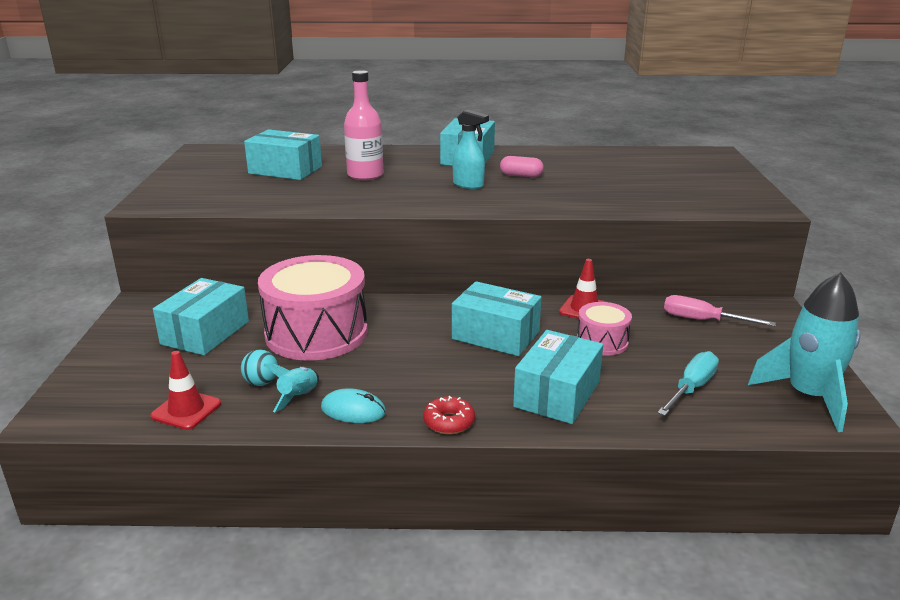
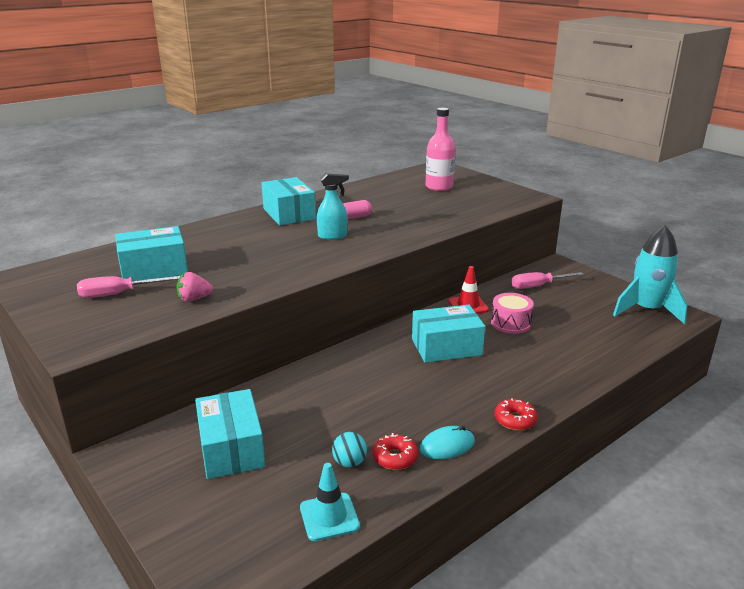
camera: 40 degrees left, 0 degrees up
(186, 410) = (329, 517): red traffic cone -> turquoise traffic cone
(232, 179) = (118, 294): none -> pink screwdriver
(270, 198) = (194, 299): none -> pink strawberry
(298, 397) = (395, 458): turquoise rocket -> red donut
(316, 333) = (325, 404): pink drum -> none
(365, 175) = (236, 252): pink bottle -> pink bottle (439, 187)
(557, 394) = (540, 369): turquoise box -> none
(691, 388) = (595, 331): turquoise screwdriver -> none

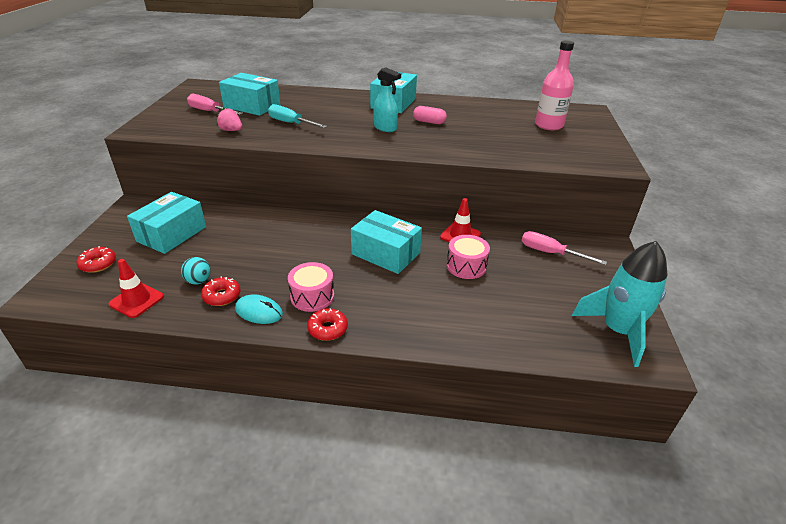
camera: 45 degrees right, 10 degrees up
(213, 524) = (98, 264): none -> red donut
(239, 267) = (291, 123): none -> turquoise screwdriver
(329, 517) = (136, 300): turquoise traffic cone -> red traffic cone
(460, 408) = (312, 296): none -> pink drum

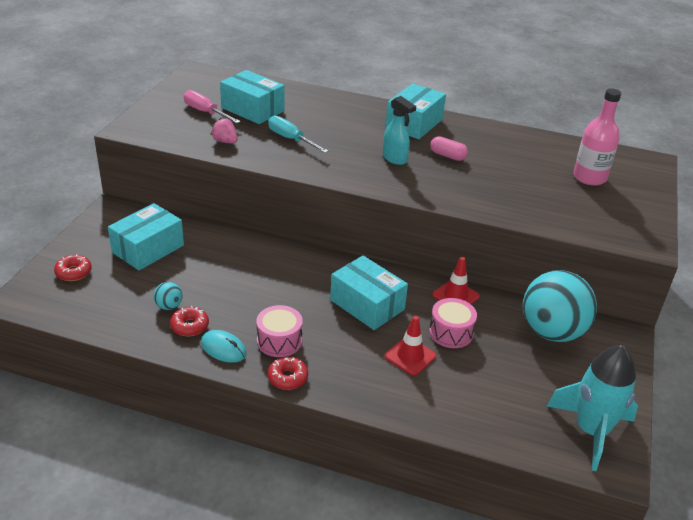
camera: 10 degrees right, 0 degrees up
(136, 300) = (108, 317): red traffic cone -> red traffic cone (410, 356)
(550, 253) = (551, 332): pink screwdriver -> turquoise ball

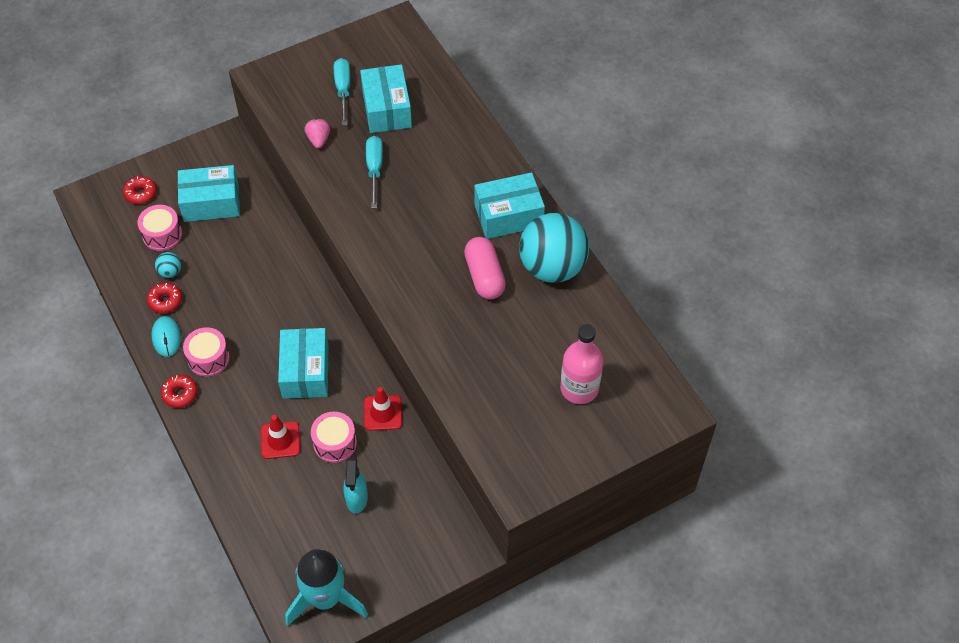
camera: 45 degrees right, 20 degrees up
(129, 287) = (162, 235): none -> pink drum
(205, 112) = (343, 90): pink screwdriver -> turquoise screwdriver
(395, 159) = (433, 250): turquoise spray bottle -> turquoise spray bottle (356, 499)
(447, 156) = (484, 276): pink capsule -> pink capsule, size x1.57
(551, 332) = (412, 502): turquoise ball -> turquoise ball (552, 267)

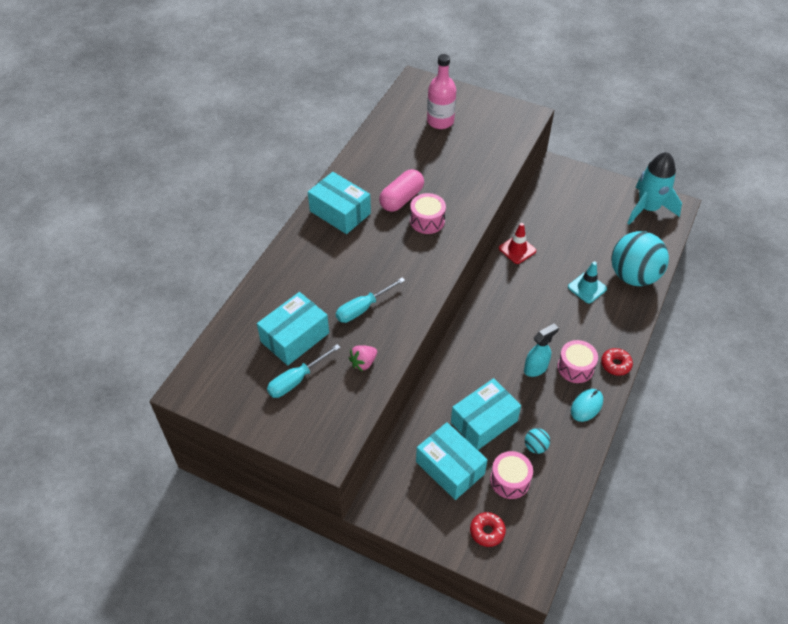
camera: 125 degrees left, 5 degrees down
(165, 301) = (561, 430): red donut -> none
(280, 440) = (587, 288): red traffic cone -> turquoise traffic cone
(305, 371) = (529, 306): turquoise box -> turquoise box (484, 421)
(335, 443) = (560, 260): pink drum -> pink drum (427, 221)
(356, 499) = (581, 229): turquoise spray bottle -> turquoise spray bottle (536, 368)
(552, 267) = (364, 171): turquoise ball -> turquoise ball (633, 276)

